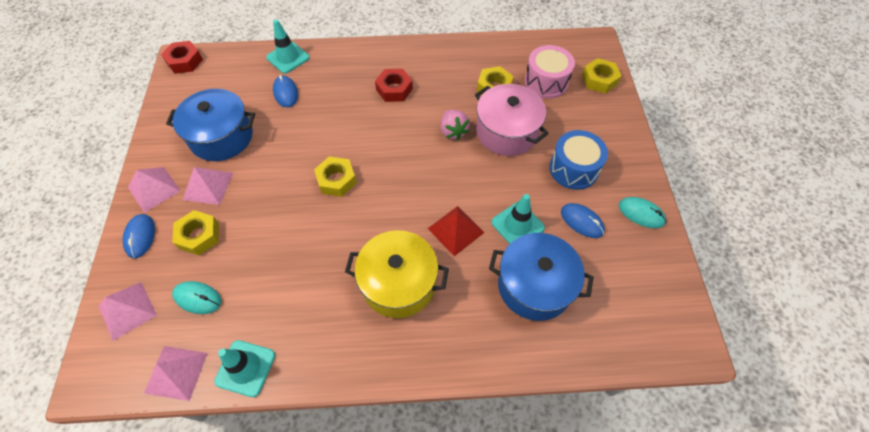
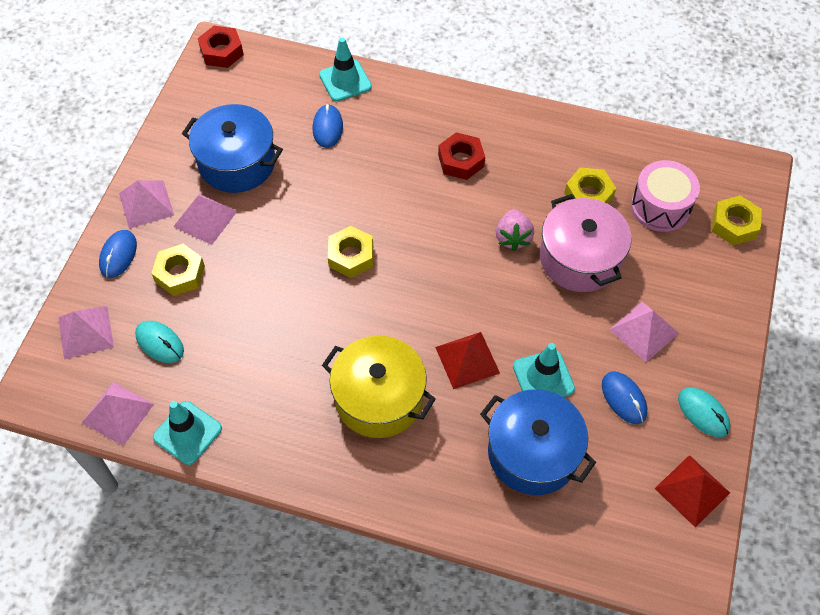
camera: 20 degrees right, 0 degrees up
(573, 169) = (644, 331): blue drum -> pink pyramid
(661, 273) = (692, 490): none -> red pyramid

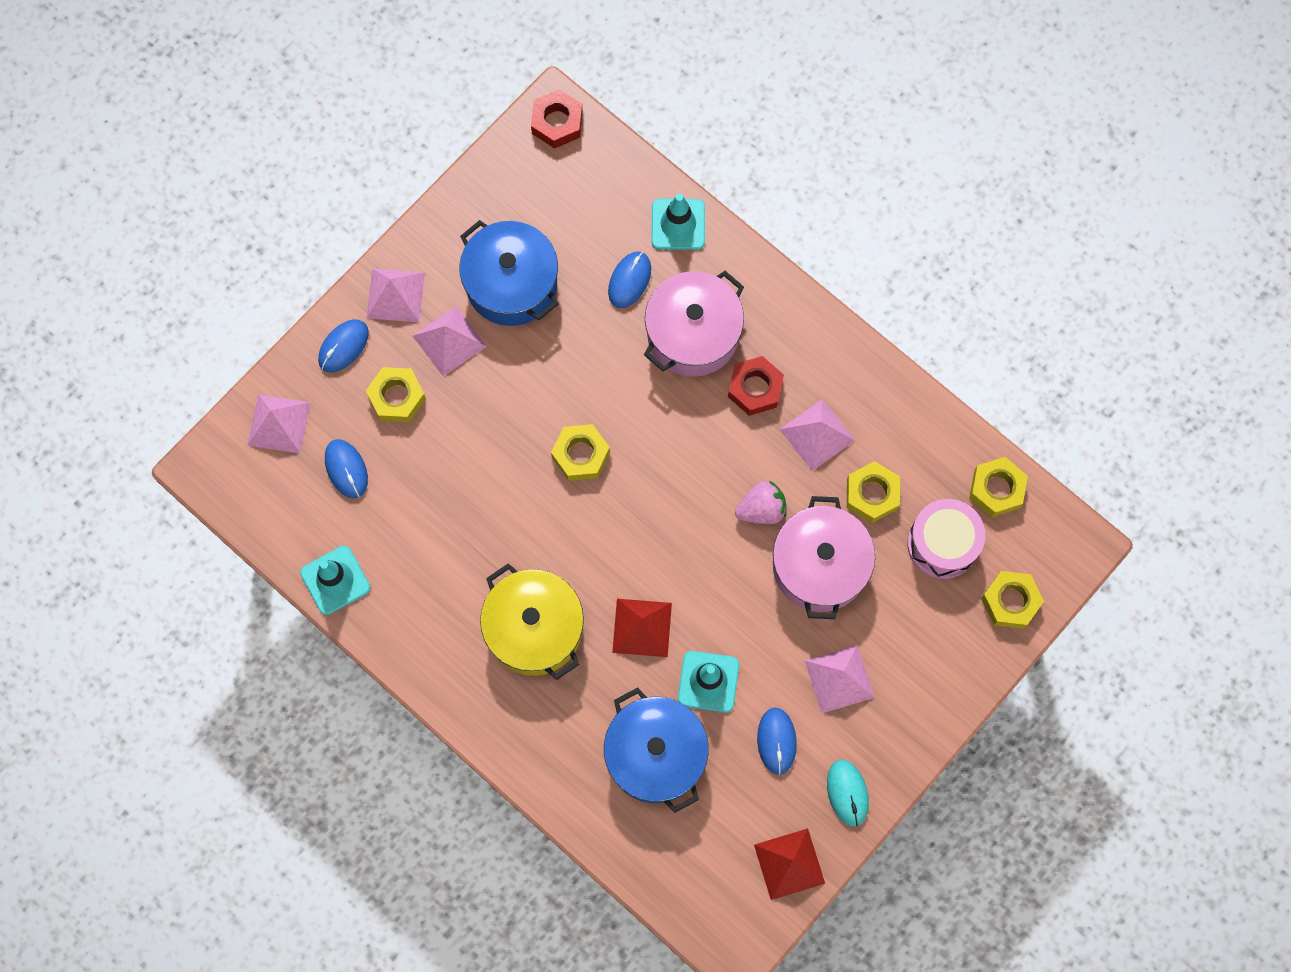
camera: 25 degrees right, 15 degrees up
(118, 413) = (277, 528): pink pyramid -> pink pyramid (817, 434)
(159, 343) = (346, 469): turquoise mouse -> blue mouse
(394, 144) = (693, 334): none -> pink pot
(513, 238) = (761, 509): pink strawberry -> pink strawberry turned 135 degrees counterclockwise
(675, 157) = (996, 489): none -> yellow nut

